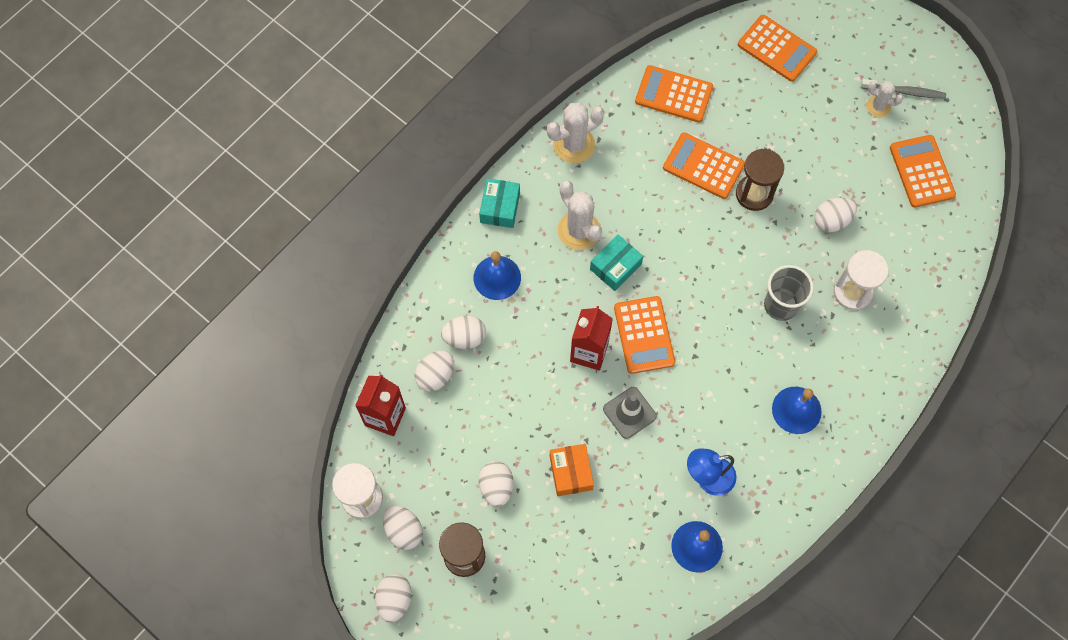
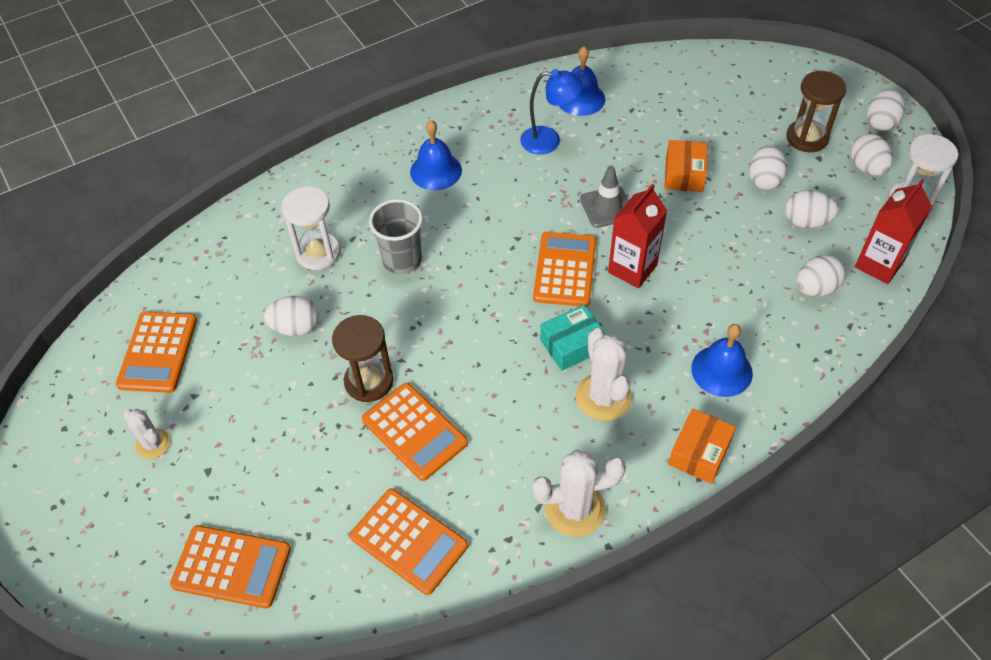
camera: 160 degrees left, 15 degrees down
(465, 338) = (774, 317): white egg -> white egg (806, 222)
(500, 208) = (699, 452): turquoise box -> orange box
(777, 48) = (232, 567): orange calculator -> orange calculator turned 135 degrees clockwise
(904, 92) = (107, 453): grey toothbrush -> none

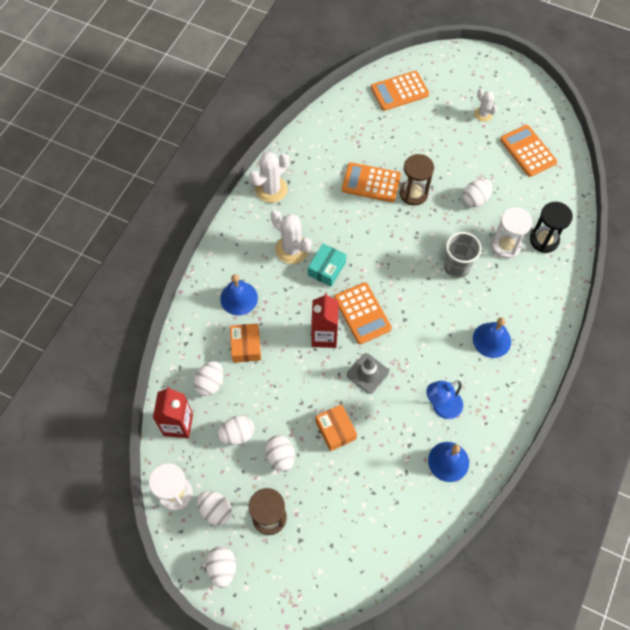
camera: 145 degrees right, 10 degrees up
(153, 444) = (483, 114): white cactus -> white cactus turned 45 degrees clockwise
(267, 235) = (544, 240): none -> black hourglass
(409, 541) = (335, 138): orange calculator -> none
(699, 452) = (227, 247): orange box -> orange box (246, 346)

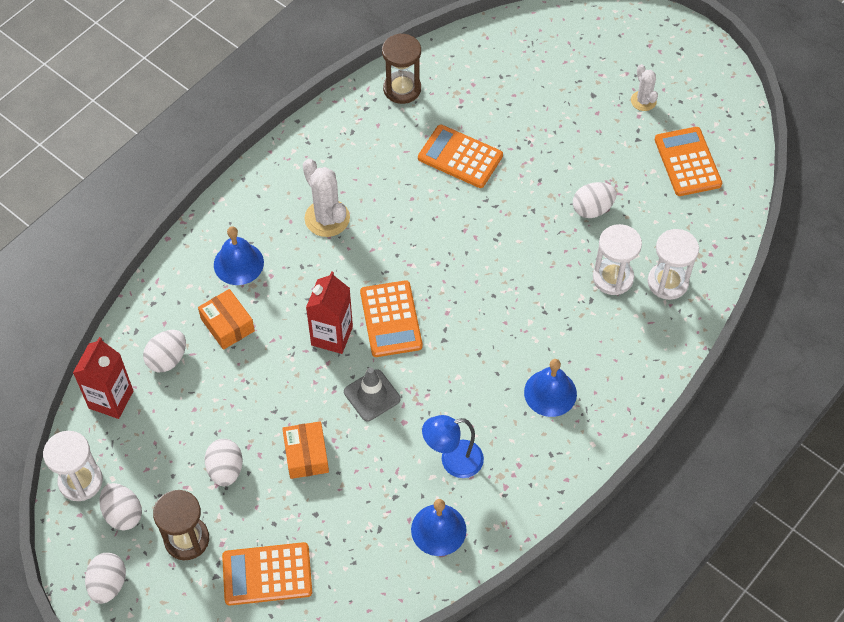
camera: 15 degrees right, 5 degrees down
(237, 434) = (180, 429): white egg -> none
(246, 346) = (227, 325): orange box -> orange box turned 45 degrees counterclockwise
(271, 189) = (326, 137): white cactus -> none
(326, 269) = (364, 253): turquoise box -> none
(399, 91) = (540, 47): orange calculator -> orange calculator (267, 574)
(413, 193) = (512, 183): brown hourglass -> brown hourglass (402, 89)
(456, 267) = (536, 290): grey cup -> none
(544, 240) = (667, 282): black hourglass -> white hourglass

